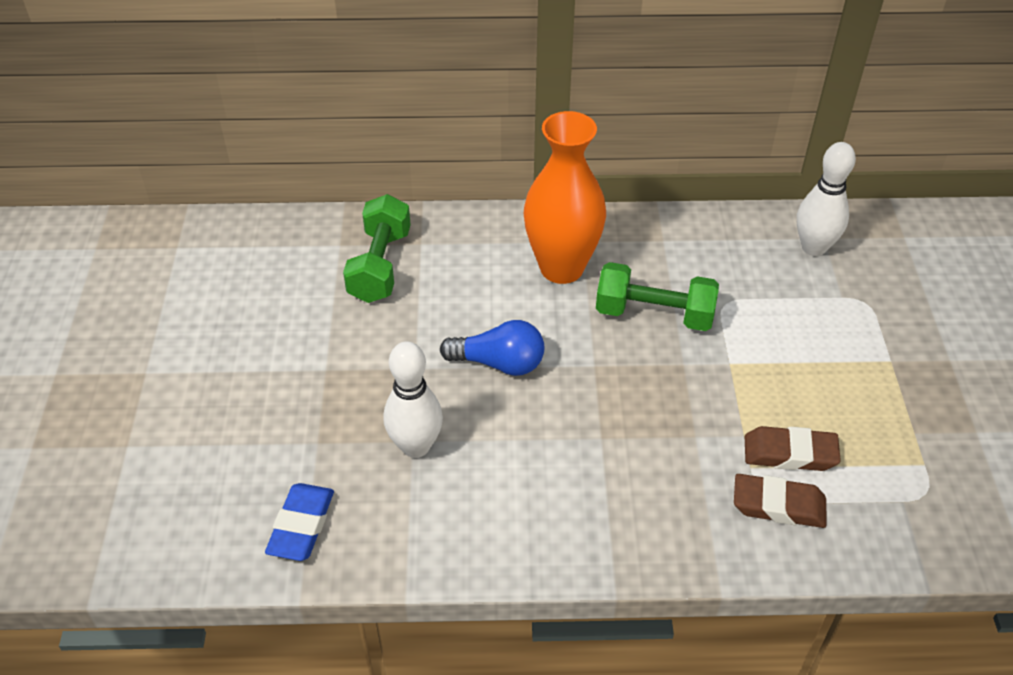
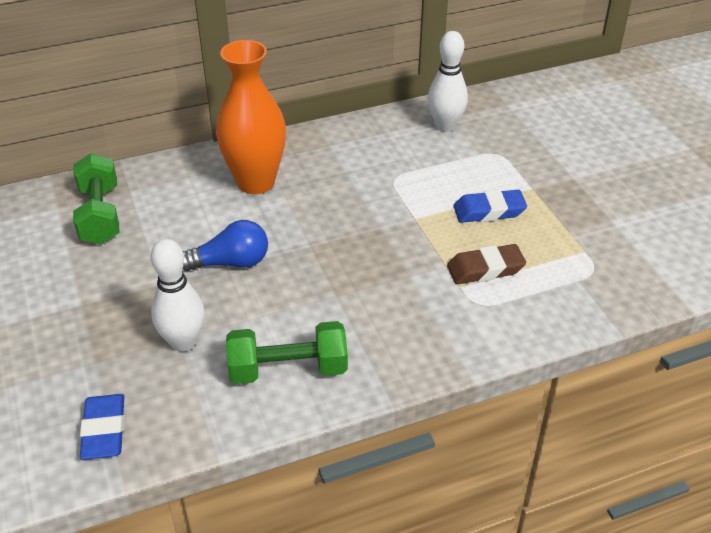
camera: 20 degrees left, 5 degrees down
(654, 314) = (343, 198): green dumbbell -> green dumbbell (288, 369)
(778, 505) = (492, 307): brown eraser -> none
(824, 377) = (489, 211): none -> blue eraser

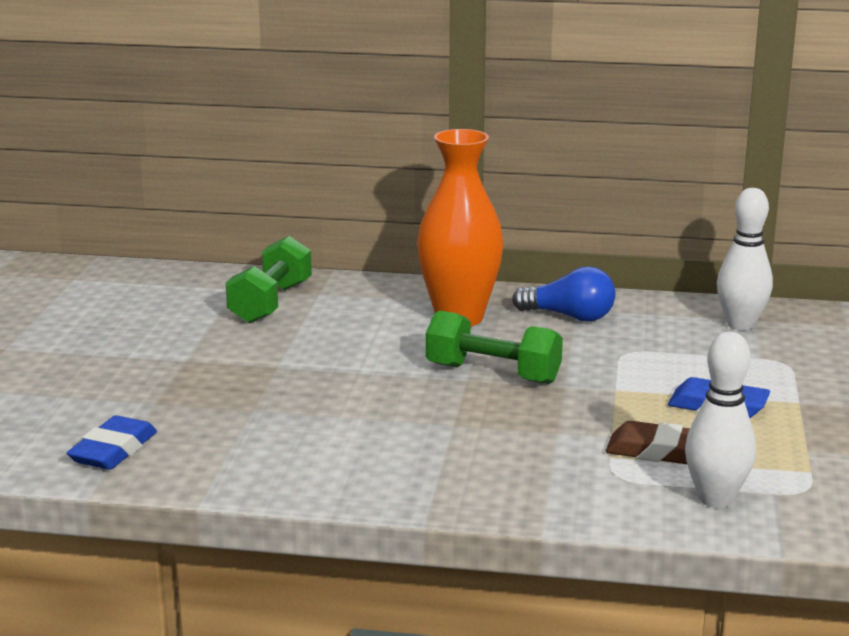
camera: 30 degrees right, 20 degrees down
(183, 342) = (254, 413): white bowling pin -> white bowling pin (715, 499)
(231, 263) = (366, 370): blue light bulb -> blue light bulb (569, 316)
(288, 369) = (339, 463): green dumbbell -> green dumbbell (493, 374)

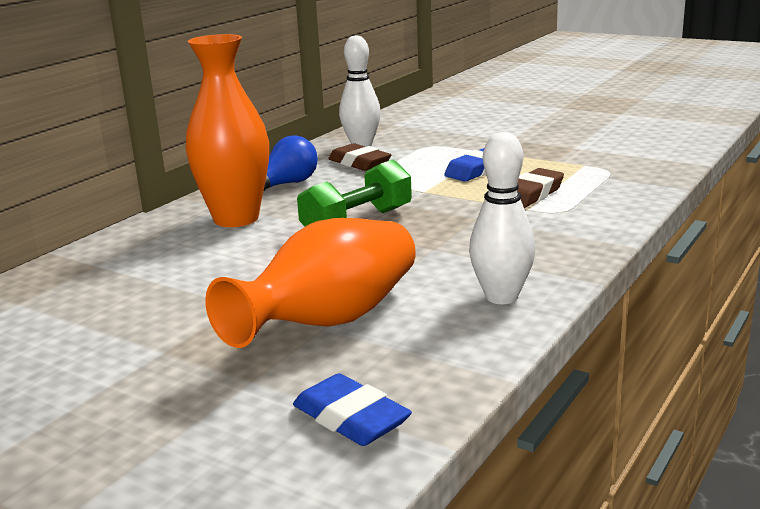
camera: 65 degrees left, 0 degrees up
(264, 409) = (330, 322): none -> orange vase
(271, 303) = (85, 290): green dumbbell -> none
(675, 337) = (359, 163): none -> brown eraser
(715, 499) = (608, 191): white bowling pin -> white bowling pin (501, 297)

